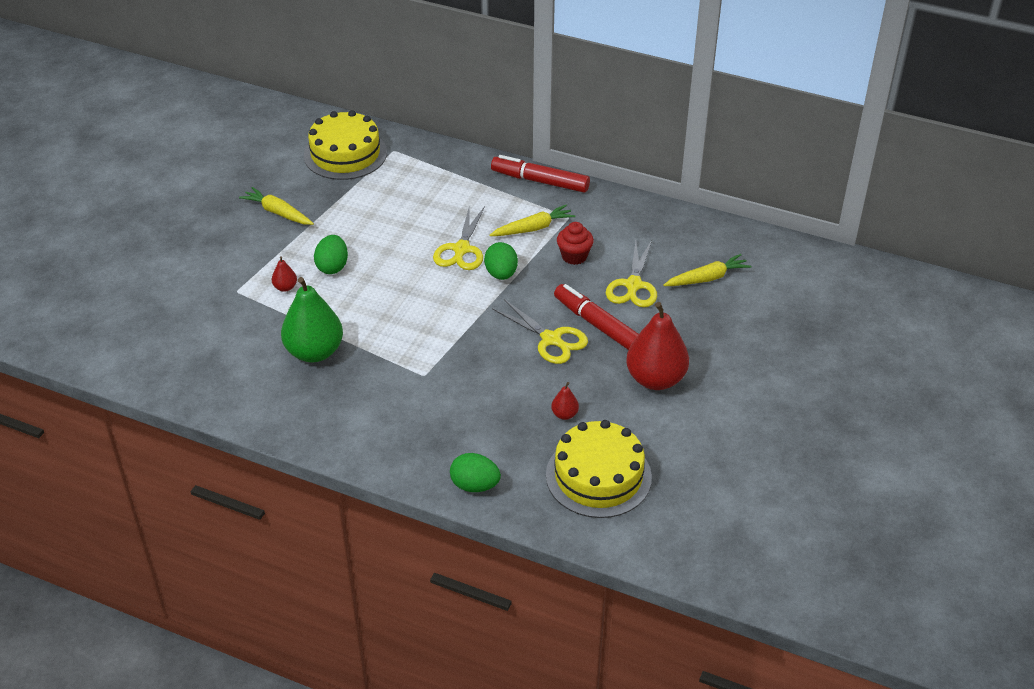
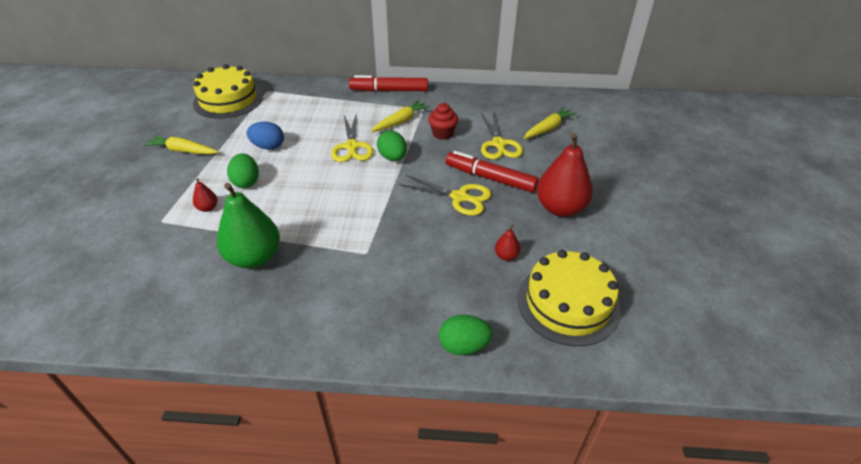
camera: 20 degrees left, 0 degrees up
(369, 228) = (268, 146): none -> blue egg

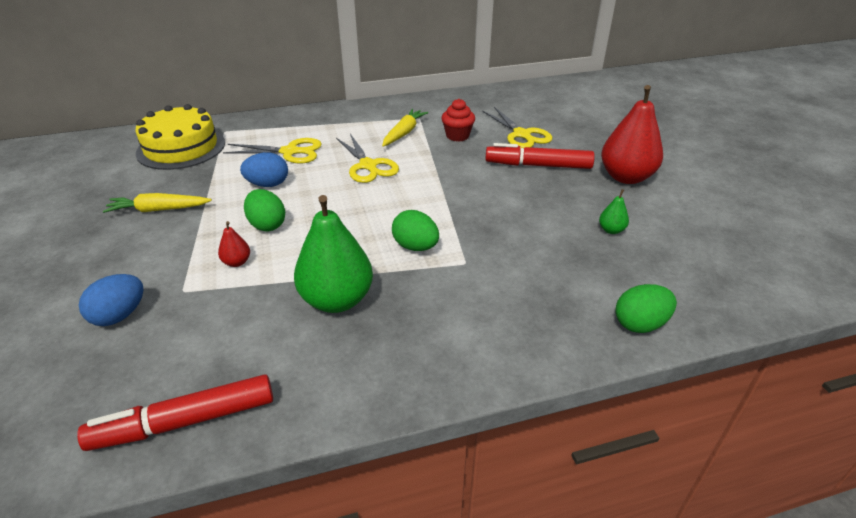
camera: 20 degrees left, 5 degrees down
(113, 229) = (119, 315): none -> blue egg
(389, 90) = (369, 108): red marker -> red marker (185, 422)
(392, 157) = (422, 167): green egg -> green egg (415, 247)
(460, 197) = (522, 189): yellow scissors -> yellow scissors (290, 152)
(506, 256) = (611, 230): red pear -> green pear
(548, 128) = (557, 113): yellow carrot -> none
(568, 303) = (704, 257): yellow cake -> none

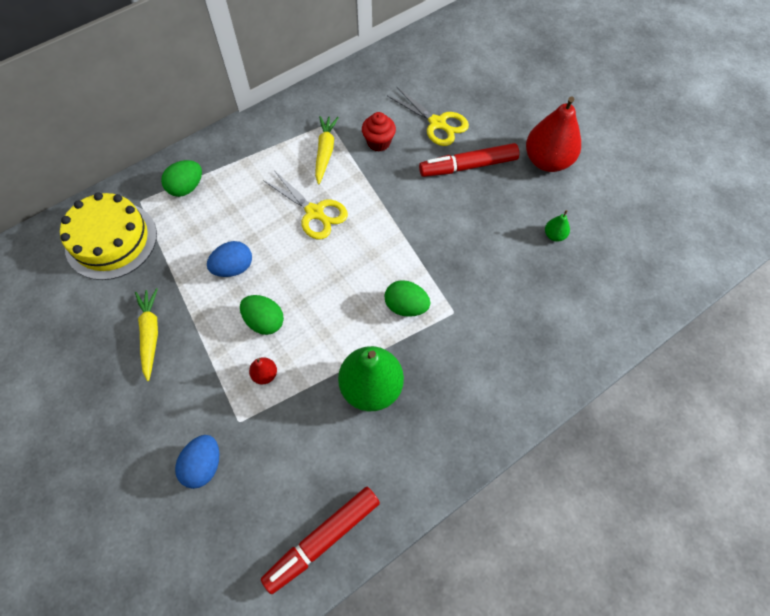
camera: 20 degrees left, 25 degrees up
(159, 210) = (150, 334): yellow carrot -> yellow carrot turned 105 degrees clockwise
(290, 152) = (228, 214): yellow scissors -> none
(640, 324) = (602, 334): green egg -> green egg (186, 187)

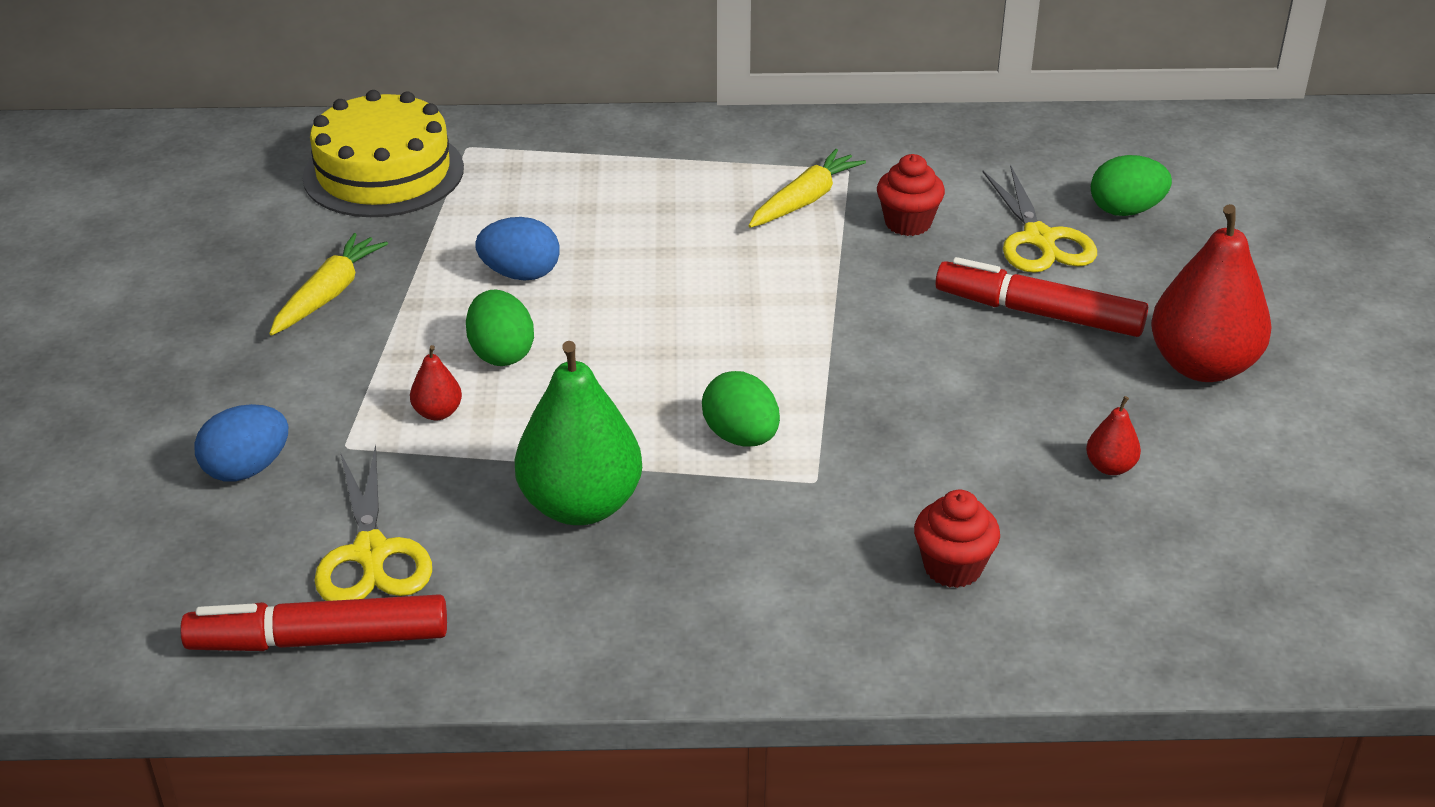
camera: 35 degrees right, 25 degrees down
(186, 187) = (548, 158): green egg -> green egg (1125, 210)
(315, 213) = (711, 264): yellow scissors -> yellow scissors (371, 554)
(538, 325) = (953, 567): none -> red cupcake
(554, 235) = (1110, 467): green pear -> red pear

